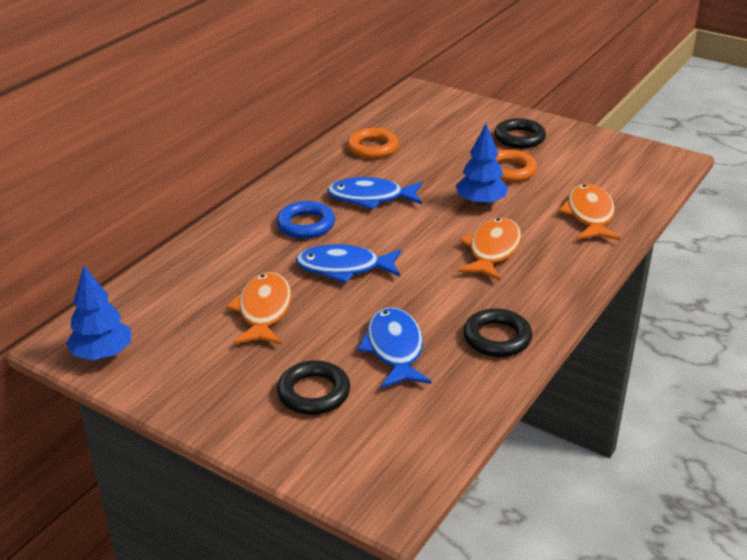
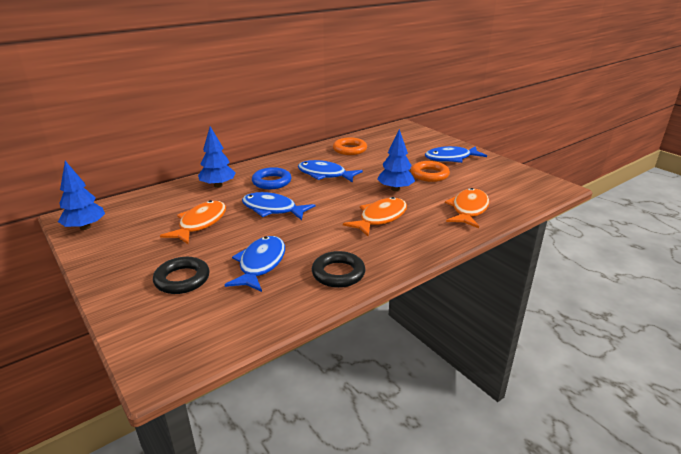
camera: 20 degrees right, 5 degrees down
(234, 246) = (218, 185): none -> blue tree
(519, 138) = (451, 158): black ring -> blue fish

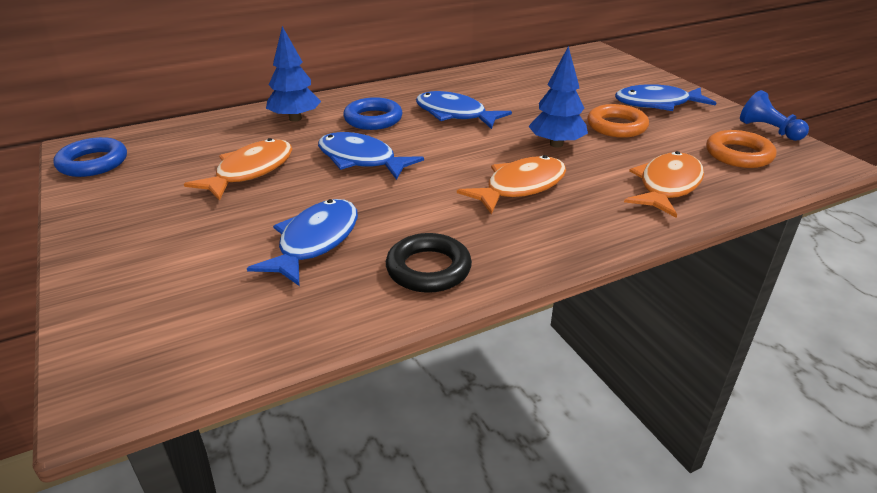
camera: 10 degrees right, 5 degrees up
(85, 227) = (93, 163): blue tree -> blue ring
(182, 279) = (193, 253): black ring -> none
(349, 149) = (503, 80): orange ring -> orange ring (738, 154)
(520, 170) = (769, 130): none -> blue pawn

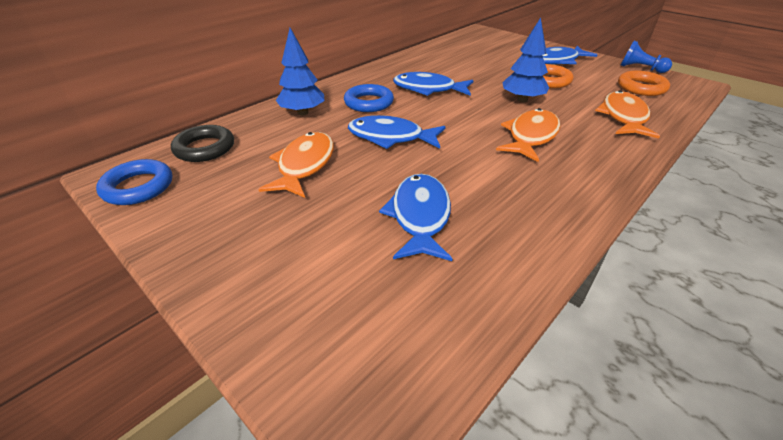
camera: 20 degrees left, 5 degrees up
(428, 269) = (532, 218): black ring -> black ring (205, 148)

